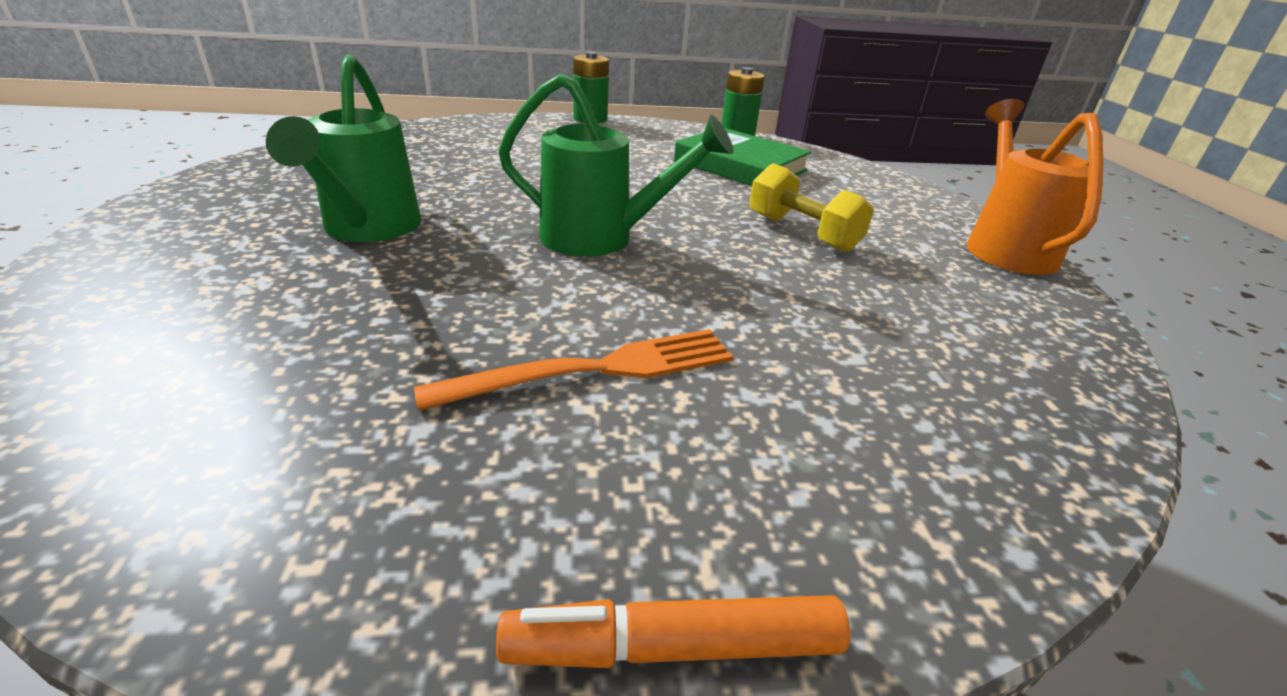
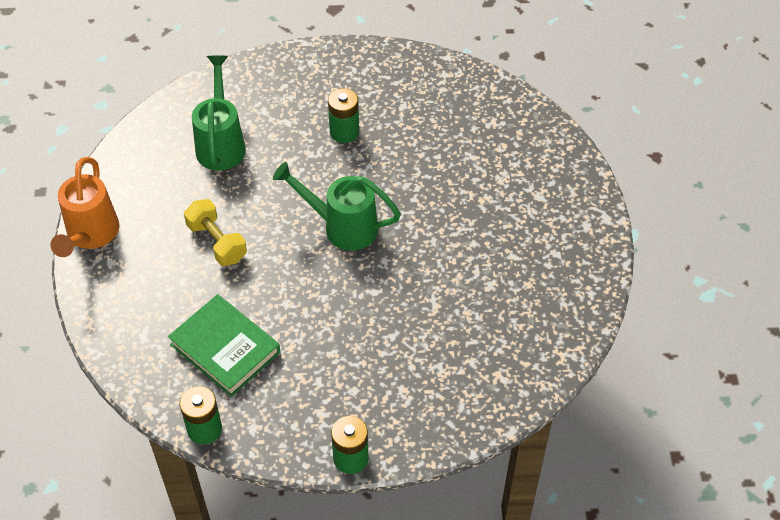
camera: 175 degrees left, 20 degrees up
(368, 229) = (473, 227): green watering can -> green watering can (221, 143)
(598, 369) = (344, 132): orange fork -> green battery
(673, 646) = (327, 52): orange marker -> none

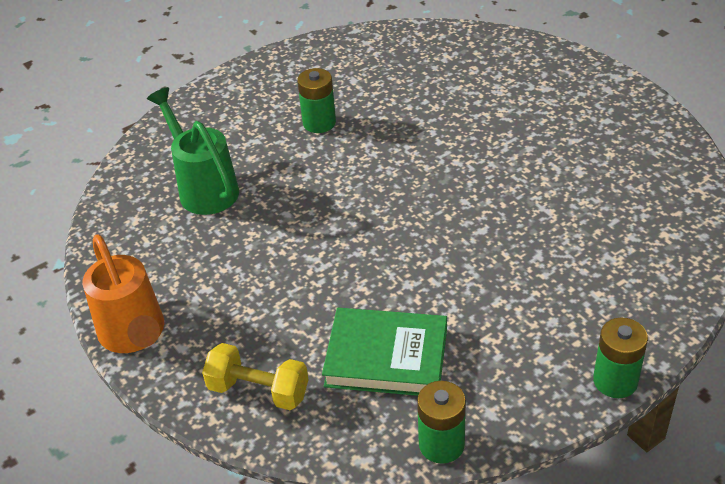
camera: 30 degrees left, 10 degrees down
(217, 242) = (283, 270): yellow dumbbell -> yellow dumbbell (258, 390)
(342, 227) = (396, 195): green watering can -> none

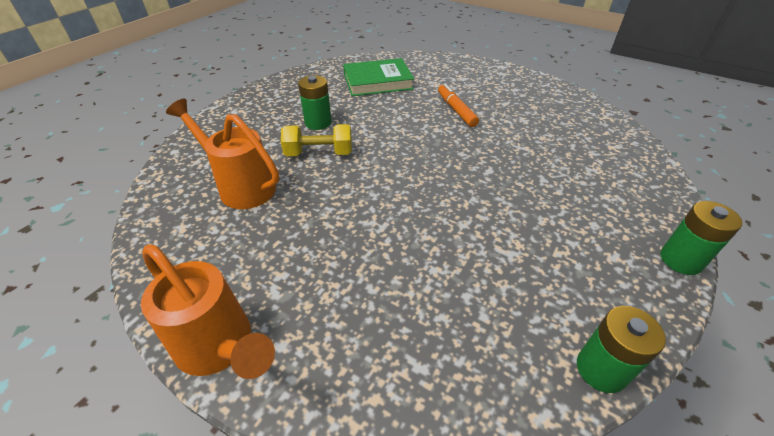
camera: 25 degrees left, 0 degrees up
(204, 188) = (241, 186): green watering can -> orange watering can
(258, 390) = (388, 370): yellow dumbbell -> yellow dumbbell (319, 153)
(386, 357) = (489, 294): green book -> green book (377, 81)
(500, 138) = (456, 110): none -> orange marker

